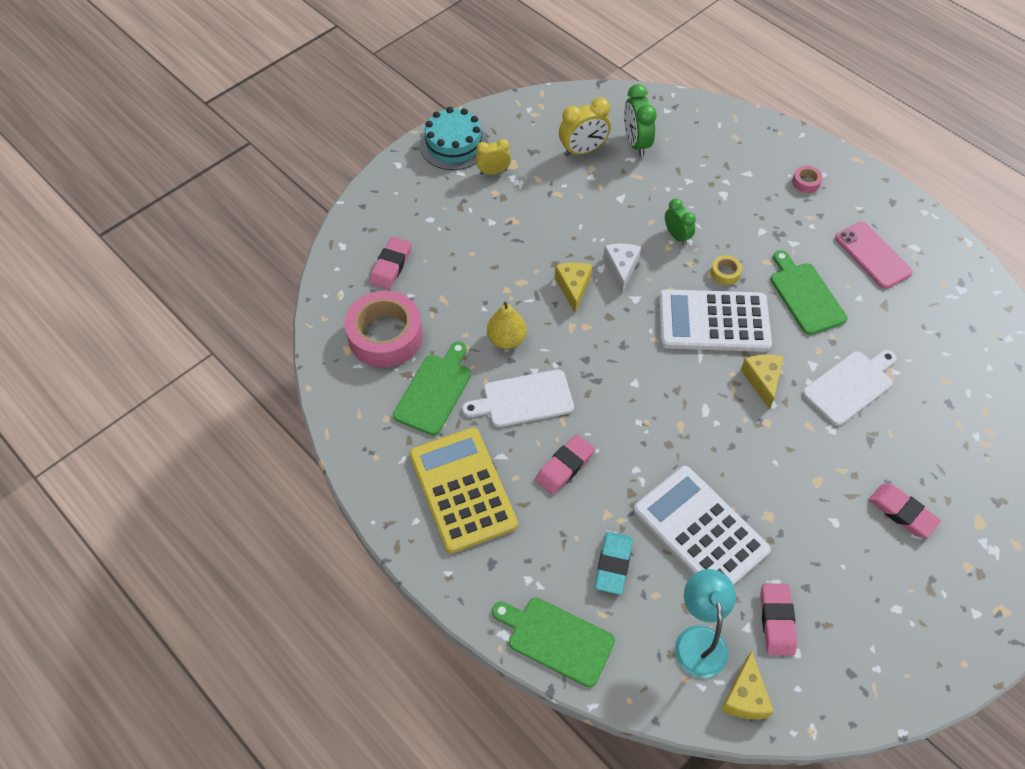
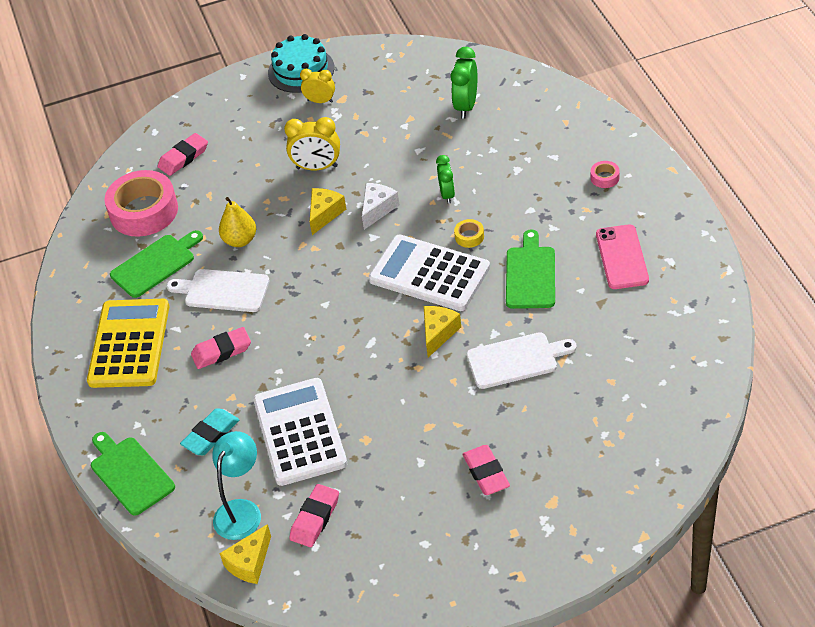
camera: 30 degrees right, 10 degrees down
(583, 150) = (413, 101): yellow clock -> yellow clock (317, 167)

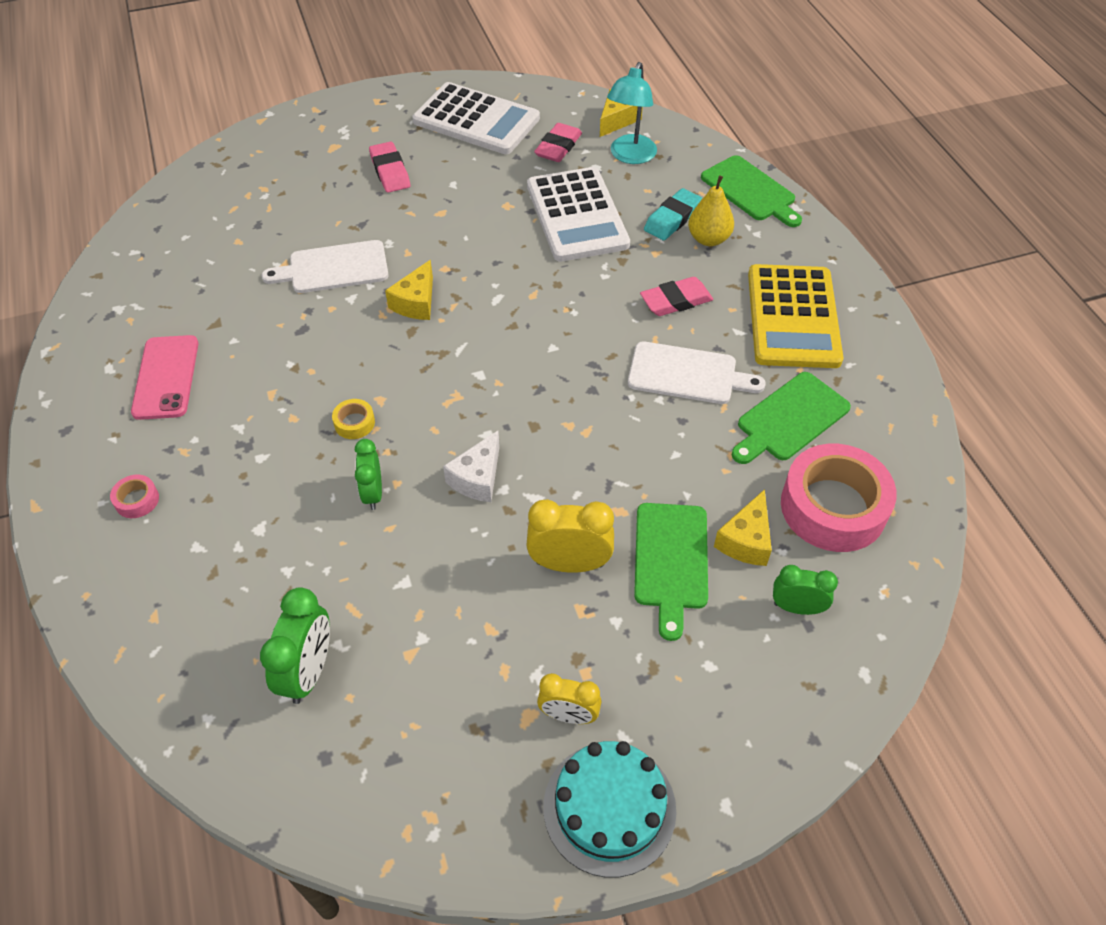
camera: 175 degrees right, 5 degrees up
(183, 157) = (796, 607): pink eraser -> green clock
(240, 240) = (676, 445): yellow pear -> yellow pear (708, 239)
(325, 214) = (555, 477): yellow cheese -> yellow cheese (745, 540)
(429, 274) = (416, 375): white calculator -> white calculator (476, 120)
(530, 275) = (288, 364): green cutting board -> green cutting board (671, 561)

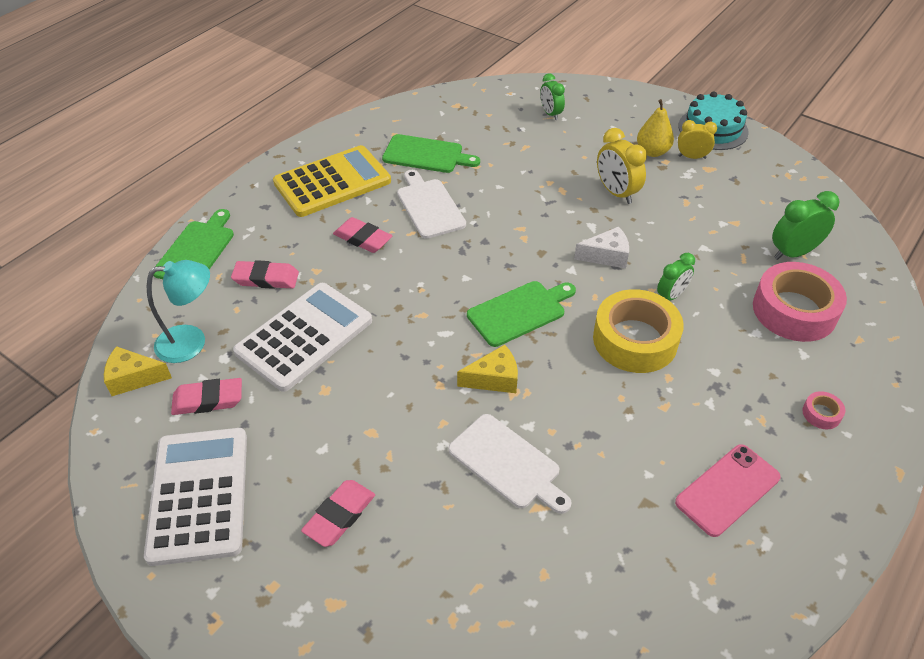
camera: 125 degrees left, 5 degrees down
(354, 423) = (635, 340): yellow tape -> yellow tape, size x2.44
(568, 715) = (692, 157): yellow clock -> yellow clock turned 60 degrees counterclockwise
(671, 561) = (571, 160): green cutting board -> green cutting board (519, 312)
(672, 218) = (266, 279): turquoise eraser -> pink eraser
(708, 239) = (277, 249): yellow pear -> yellow pear (652, 152)
(745, 540) = (529, 141): yellow cheese -> none
(833, 507) = (475, 121): pink tape -> pink tape (794, 310)

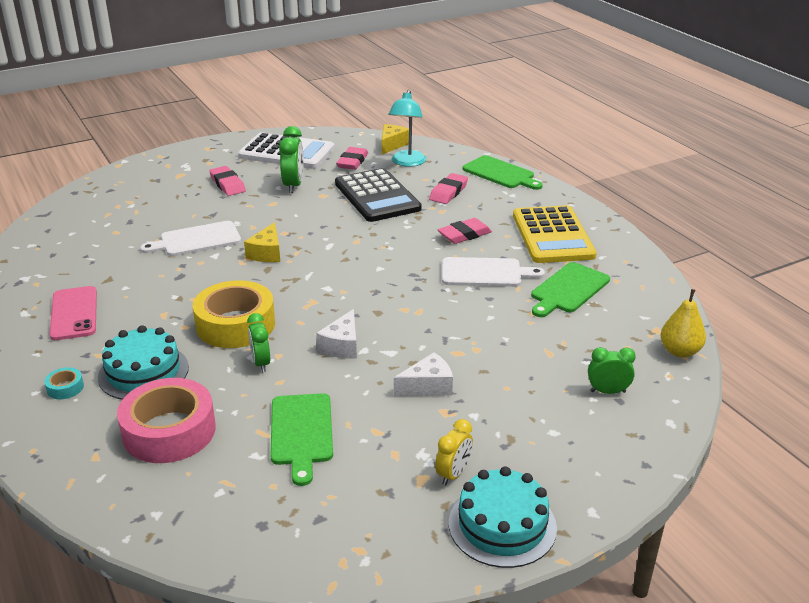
camera: 115 degrees right, 15 degrees down
(304, 336) = (377, 196): white calculator -> black calculator
(519, 312) = (318, 281): green cutting board -> green cutting board (301, 432)
(616, 193) = (428, 386): yellow clock -> white cheese
(652, 152) = (484, 444): yellow pear -> yellow pear (680, 351)
(752, 369) = (143, 372): none -> turquoise cake
(793, 253) = (235, 474): green clock -> green clock (293, 185)
(821, 414) = (65, 388): pink tape -> turquoise tape

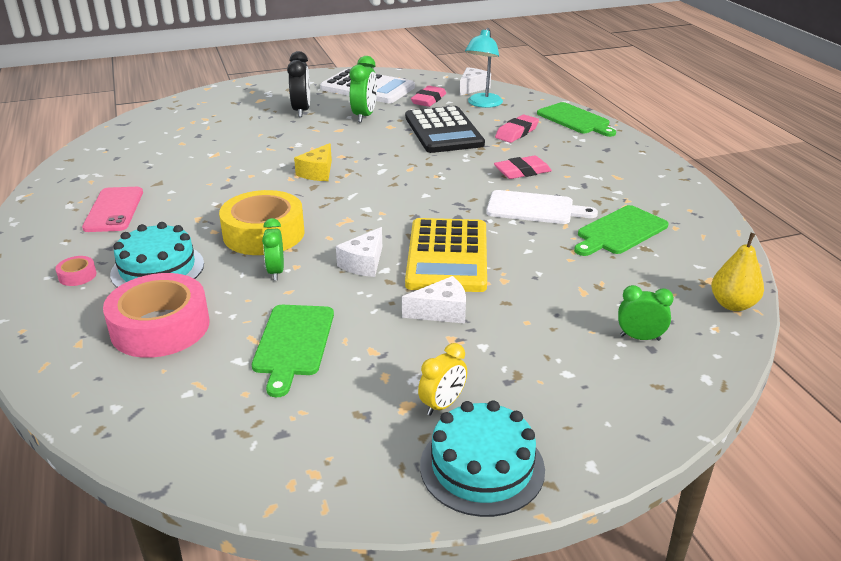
camera: 10 degrees right, 0 degrees up
(65, 388) = (77, 276): turquoise tape -> pink tape
(197, 240) = (254, 156): white cutting board -> none
(227, 184) = (301, 111): pink eraser -> black clock
(392, 145) = (472, 88): yellow cheese -> white cheese
(552, 235) = (615, 179): yellow calculator -> yellow calculator (447, 256)

